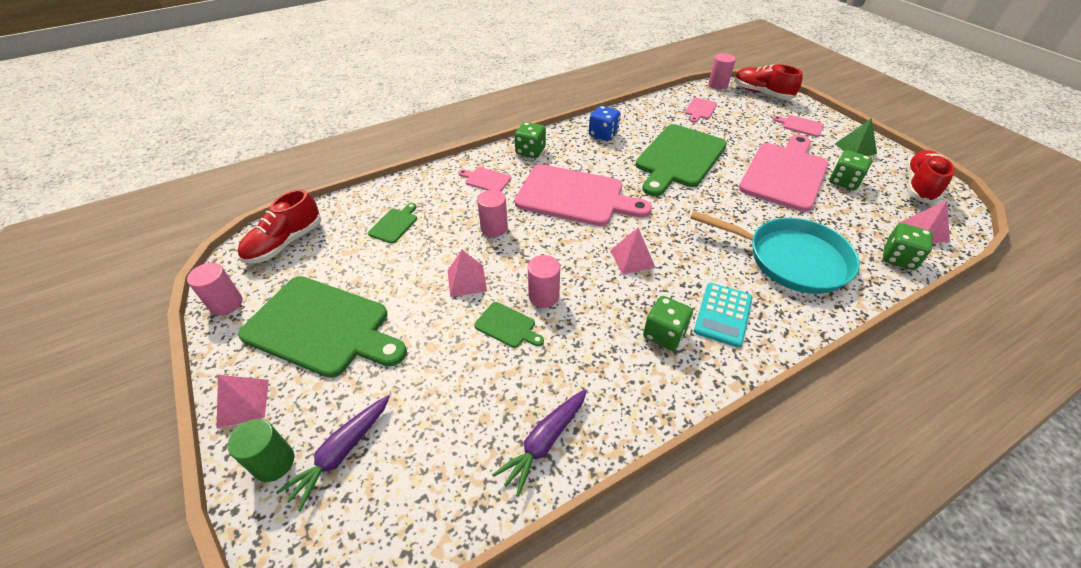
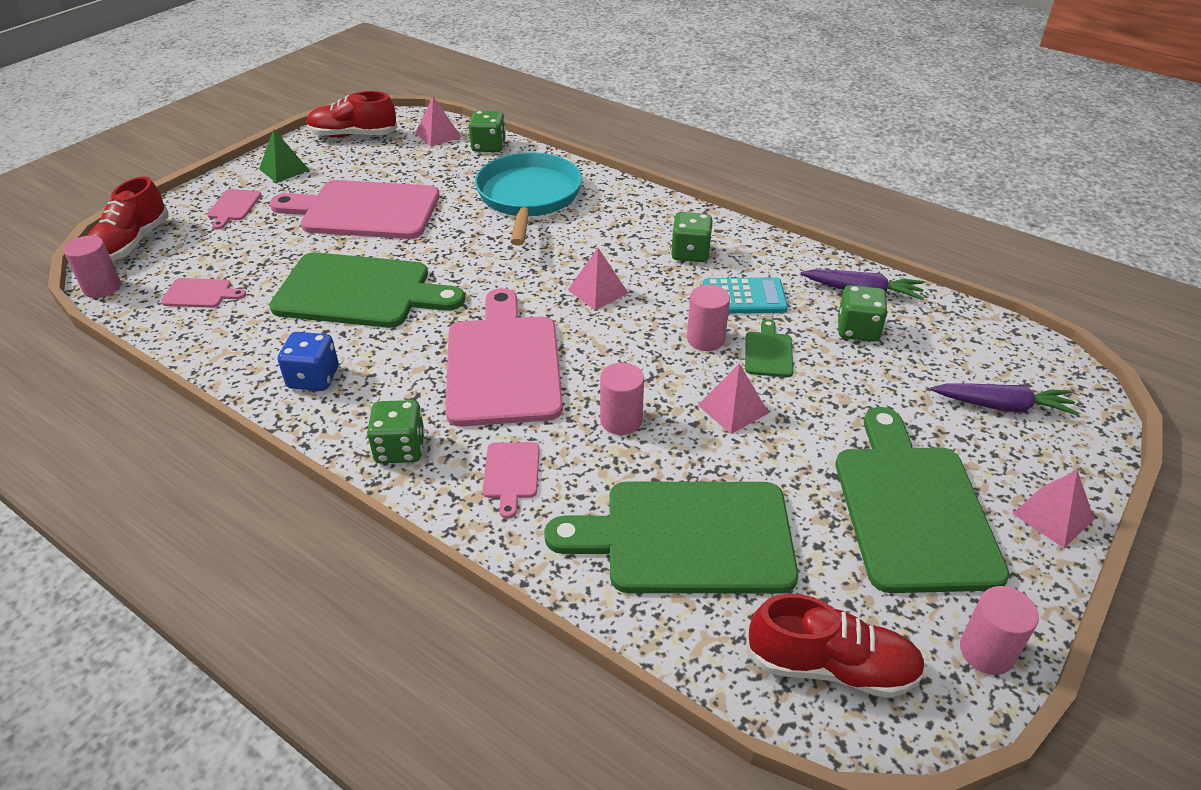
camera: 115 degrees left, 5 degrees down
(274, 462) = (1061, 448): green cylinder -> none
(394, 224) = (687, 537): green cutting board -> green cutting board, size x2.34
(723, 314) = (637, 225): turquoise calculator -> turquoise calculator (744, 297)
(844, 182) = (365, 174): green dice -> green dice (858, 330)

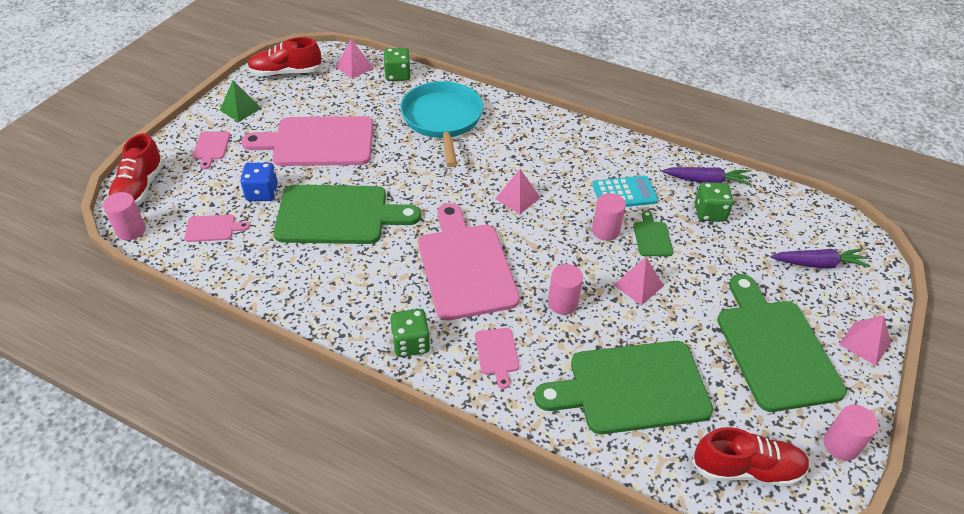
camera: 10 degrees left, 5 degrees up
(313, 378) = (327, 292): blue dice -> blue dice (262, 193)
(690, 253) = (576, 159): green dice -> none

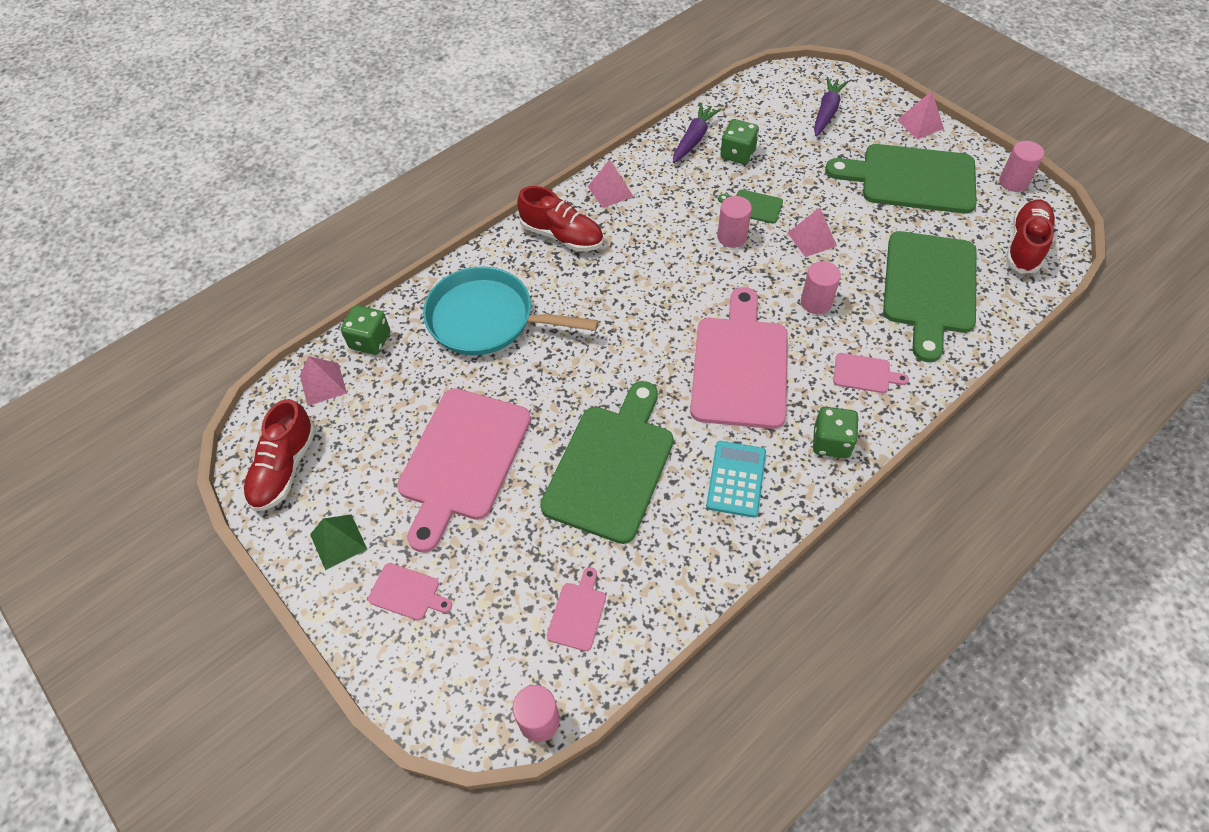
camera: 65 degrees left, 10 degrees up
(140, 188) = (454, 701): red shoe -> red shoe (562, 236)
(262, 193) = (534, 543): blue dice -> none
(465, 266) = (739, 366): pink cutting board -> pink cutting board turned 90 degrees clockwise
(517, 198) = (654, 291): pink pyramid -> pink pyramid (610, 191)
(624, 193) = (684, 204): turquoise calculator -> turquoise calculator (736, 479)

